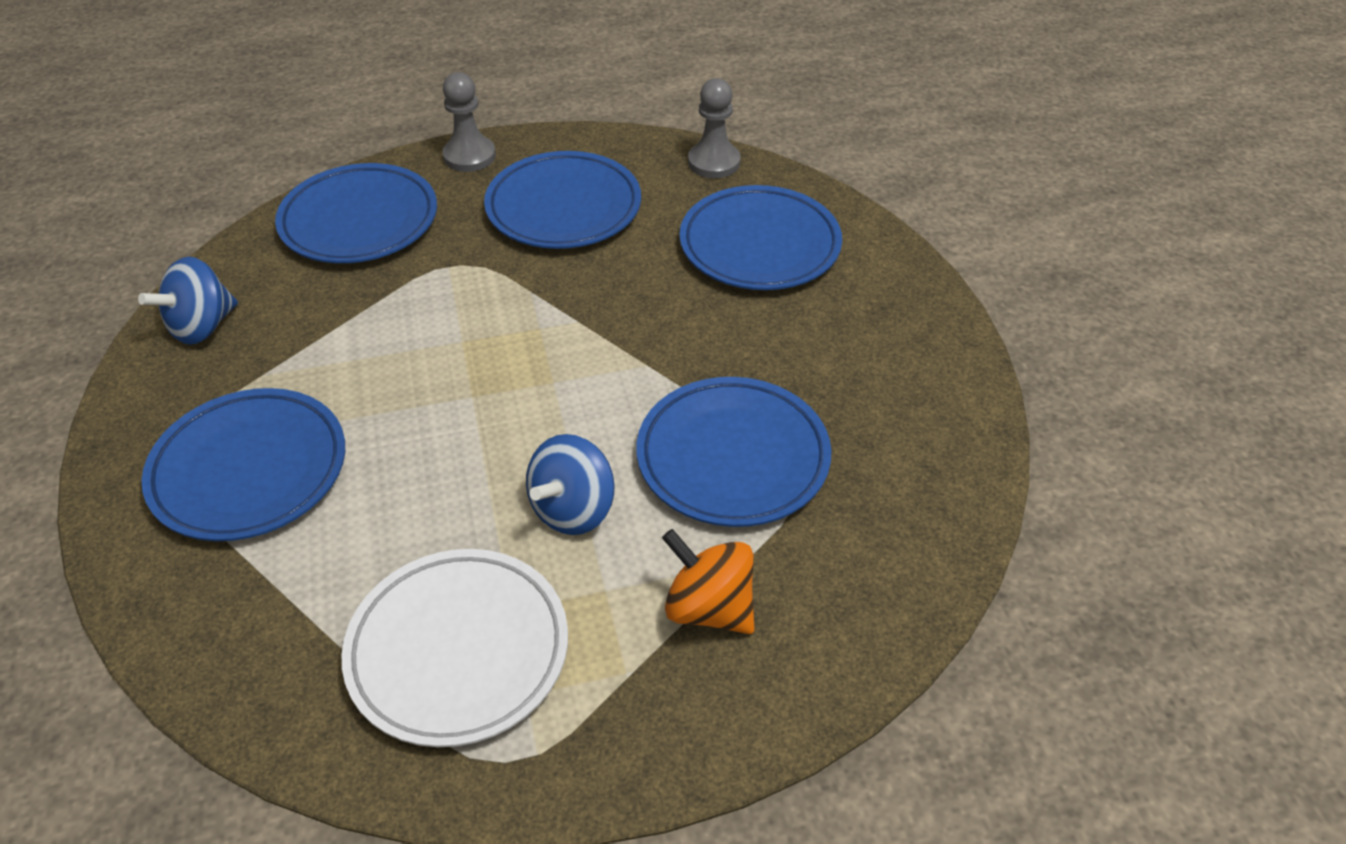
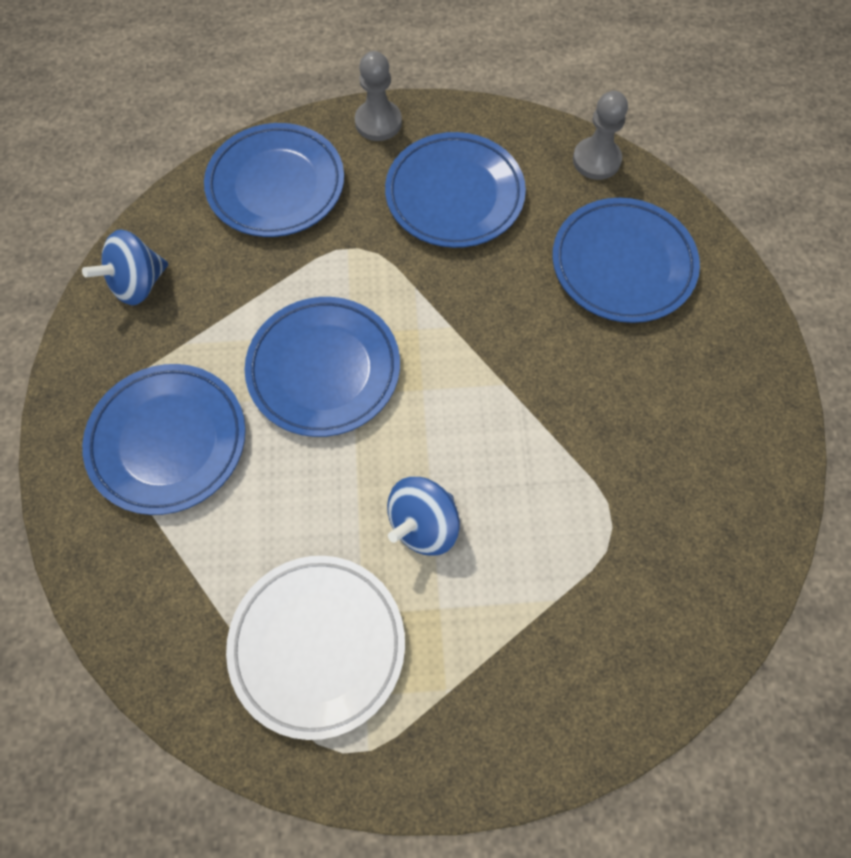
camera: 10 degrees right, 20 degrees up
(709, 607) = (520, 640): orange spinning top -> none
(733, 457) = (563, 494): blue plate -> blue plate (324, 370)

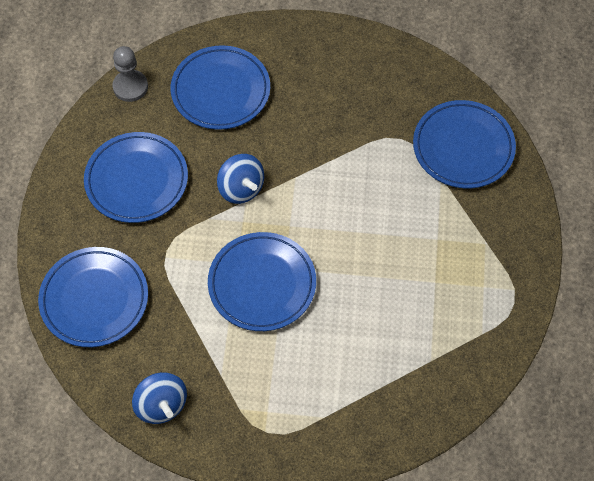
camera: 80 degrees left, 5 degrees down
(168, 441) = (297, 390): blue plate -> blue plate (463, 147)
(317, 645) = (451, 309): white plate -> none
(378, 122) = (53, 221): grey pawn -> none
(423, 524) = (383, 240): blue spinning top -> blue spinning top (241, 189)

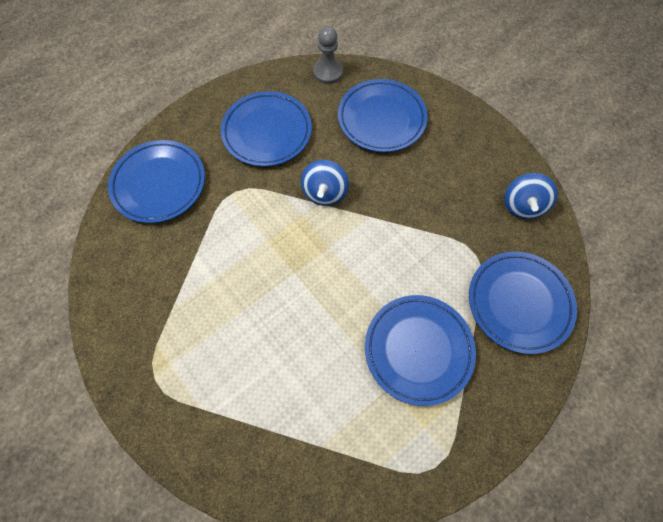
camera: 45 degrees right, 5 degrees up
(161, 405) = (116, 291): blue spinning top -> blue spinning top (522, 206)
(262, 284) = (267, 270): blue plate -> blue plate (418, 350)

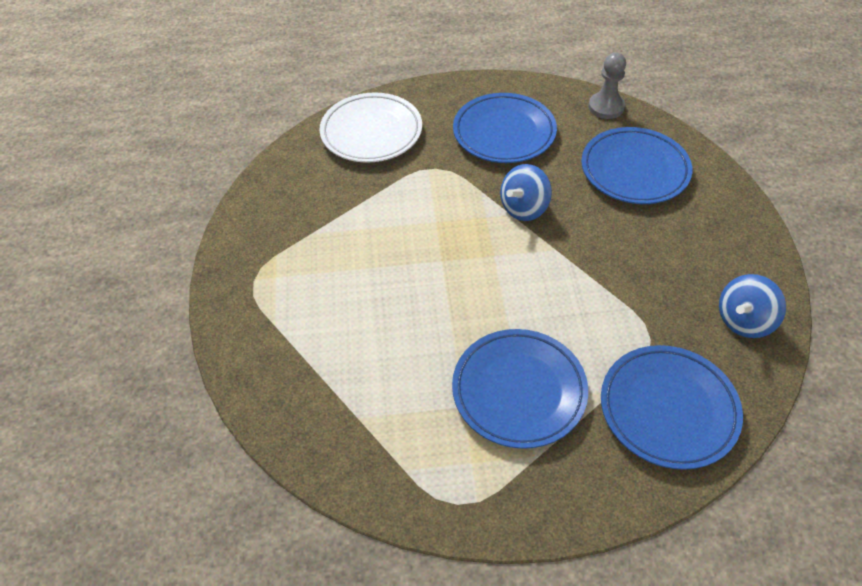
camera: 35 degrees right, 15 degrees down
(159, 184) = (371, 132): blue plate -> white plate

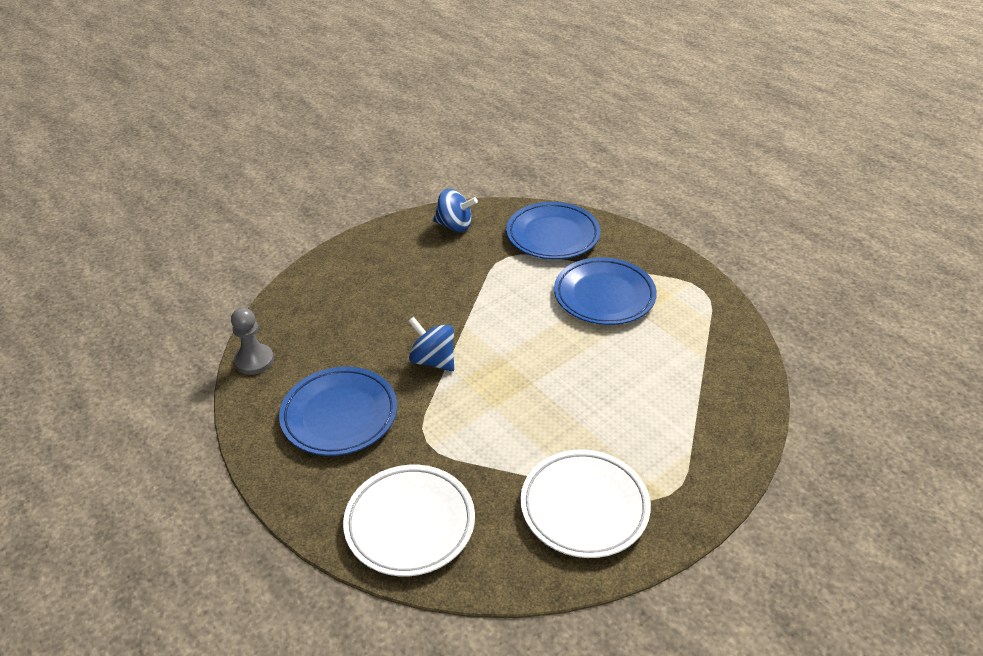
camera: 125 degrees left, 10 degrees down
(294, 225) = (584, 507): none -> white plate
(524, 208) = (433, 360): blue spinning top -> blue spinning top turned 150 degrees counterclockwise
(634, 170) = (336, 315): blue plate -> none

